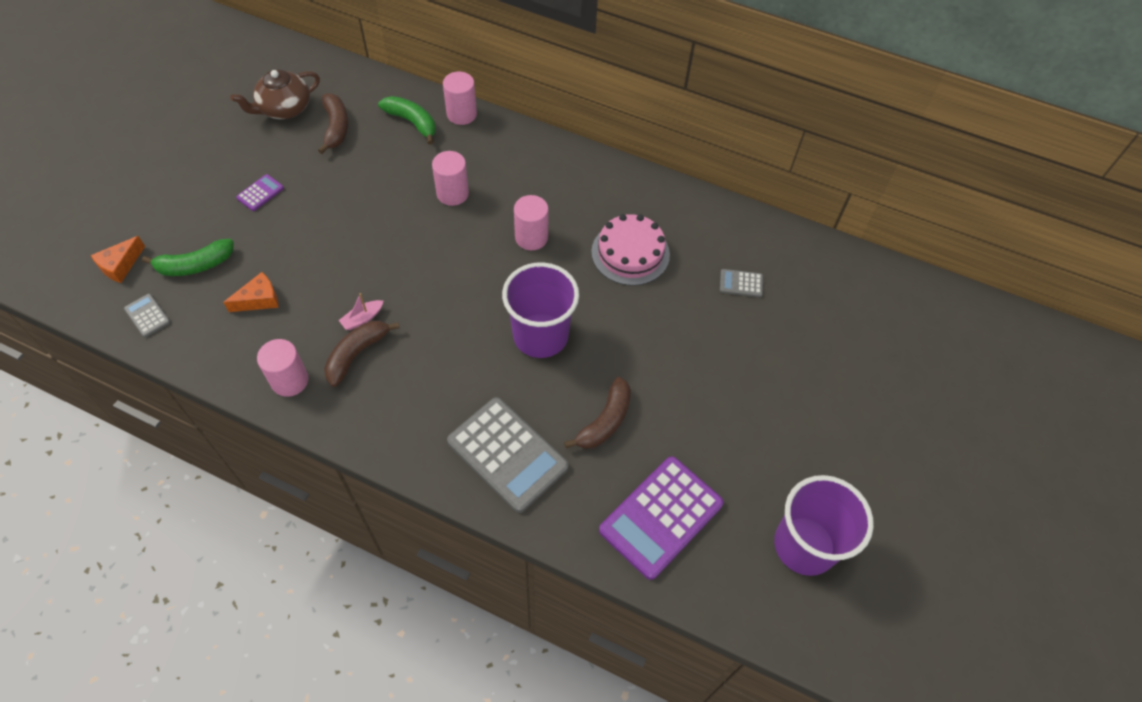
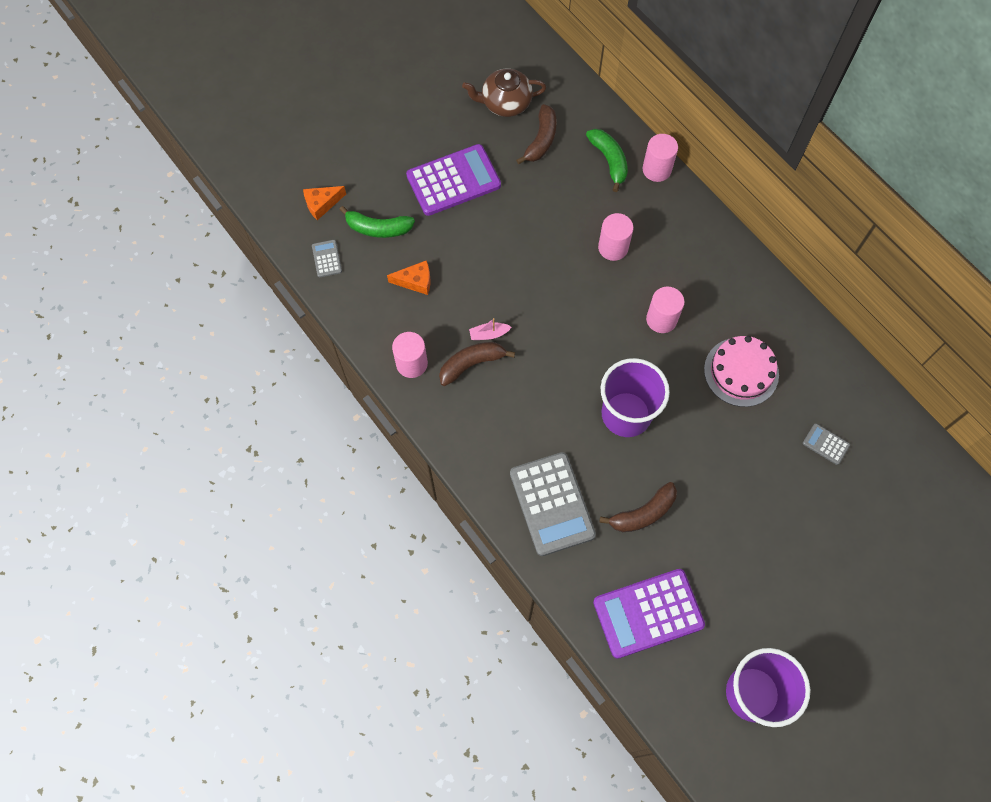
camera: 30 degrees right, 10 degrees up
(260, 193) = (453, 181): purple calculator -> purple calculator, size x2.27

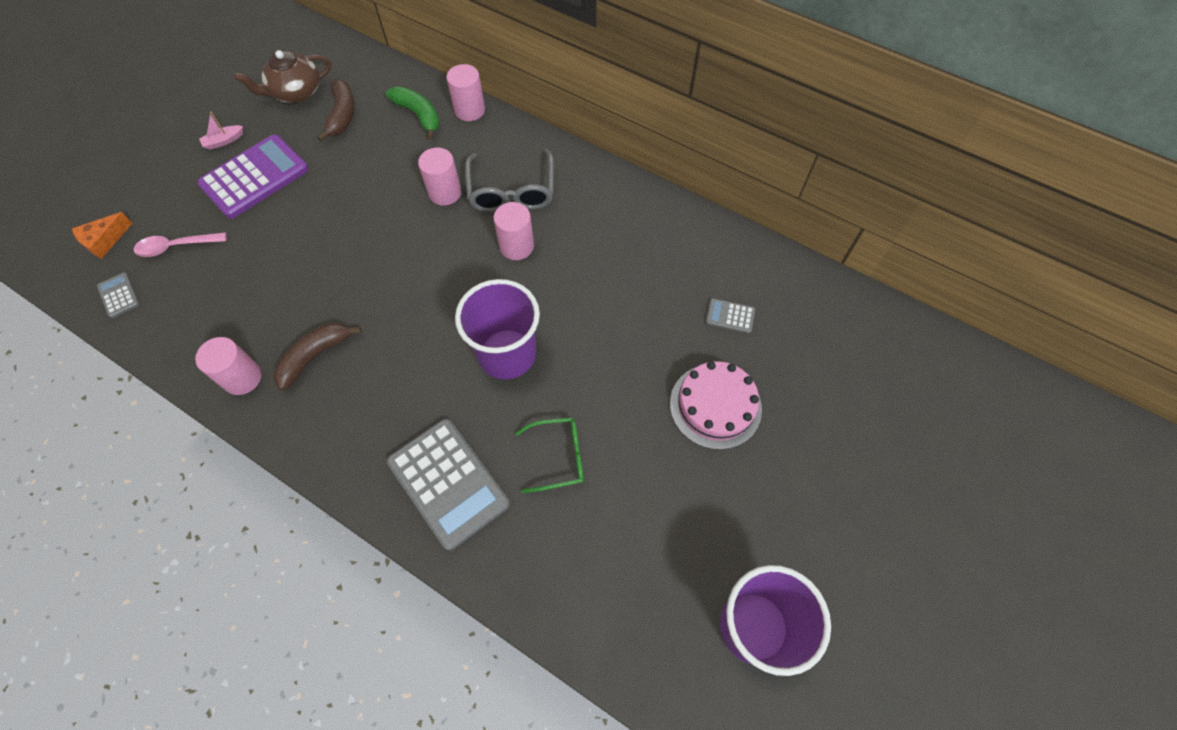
camera: 20 degrees left, 5 degrees down
(378, 228) = (176, 247): green banana -> pink spoon
(415, 281) = (230, 288): orange cheese -> none
(489, 334) = (328, 318): pink boat -> pink boat (224, 141)
(643, 513) = (558, 457): brown banana -> green glasses
(648, 613) = (599, 574): purple calculator -> none
(672, 264) = (512, 190): none -> grey glasses
(741, 372) = (617, 272): pink cake -> pink cake (715, 406)

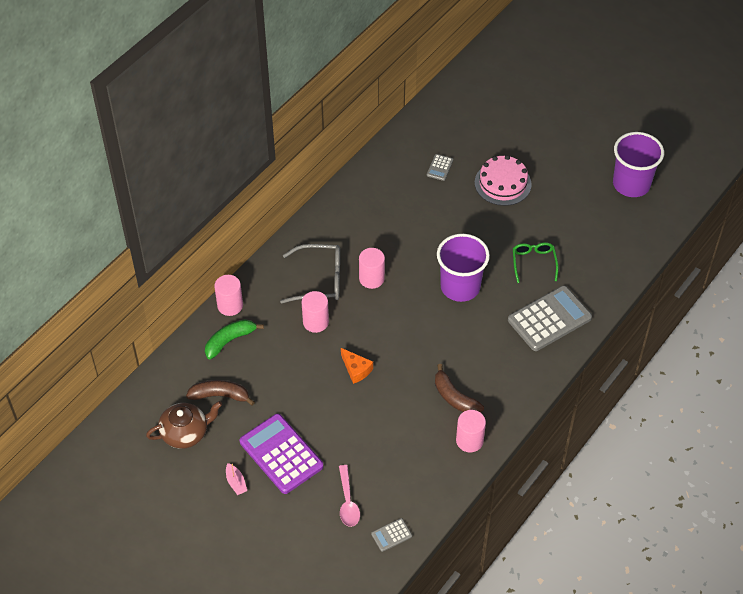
camera: 85 degrees left, 10 degrees down
(105, 241) = (336, 556): orange cheese -> orange cheese (356, 369)
(296, 92) = (185, 433): brown teapot -> brown teapot turned 90 degrees counterclockwise

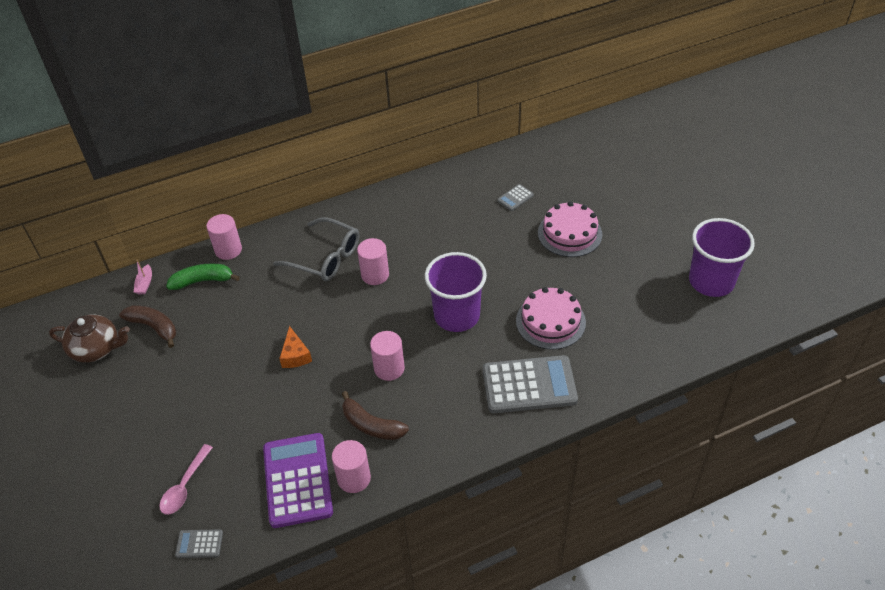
camera: 30 degrees right, 5 degrees down
(236, 482) = (100, 416): pink boat -> pink boat (145, 284)
(281, 454) = (162, 407): purple calculator -> purple calculator (297, 480)
(315, 322) = (292, 295): pink cylinder -> pink cylinder (389, 368)
(454, 397) = (371, 425): brown banana -> brown banana turned 45 degrees counterclockwise
(534, 263) = (550, 321): green glasses -> pink cake

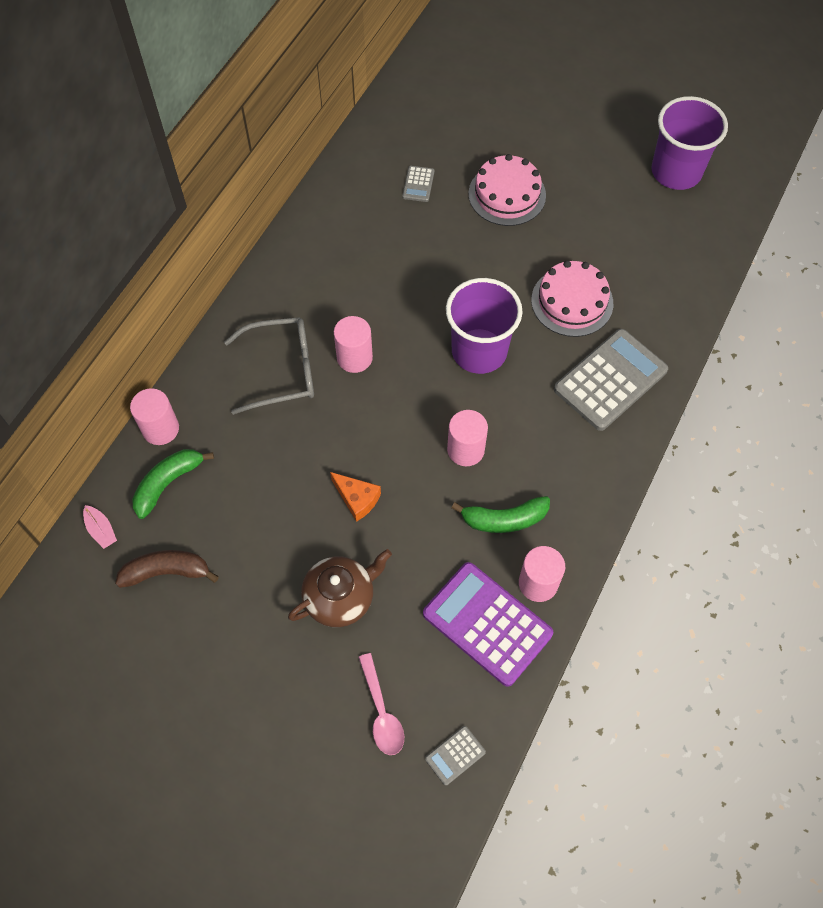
camera: 40 degrees left, 15 degrees up
(96, 348) = (124, 640): brown teapot -> brown teapot (340, 597)
(371, 425) = (504, 519): brown banana -> green banana

